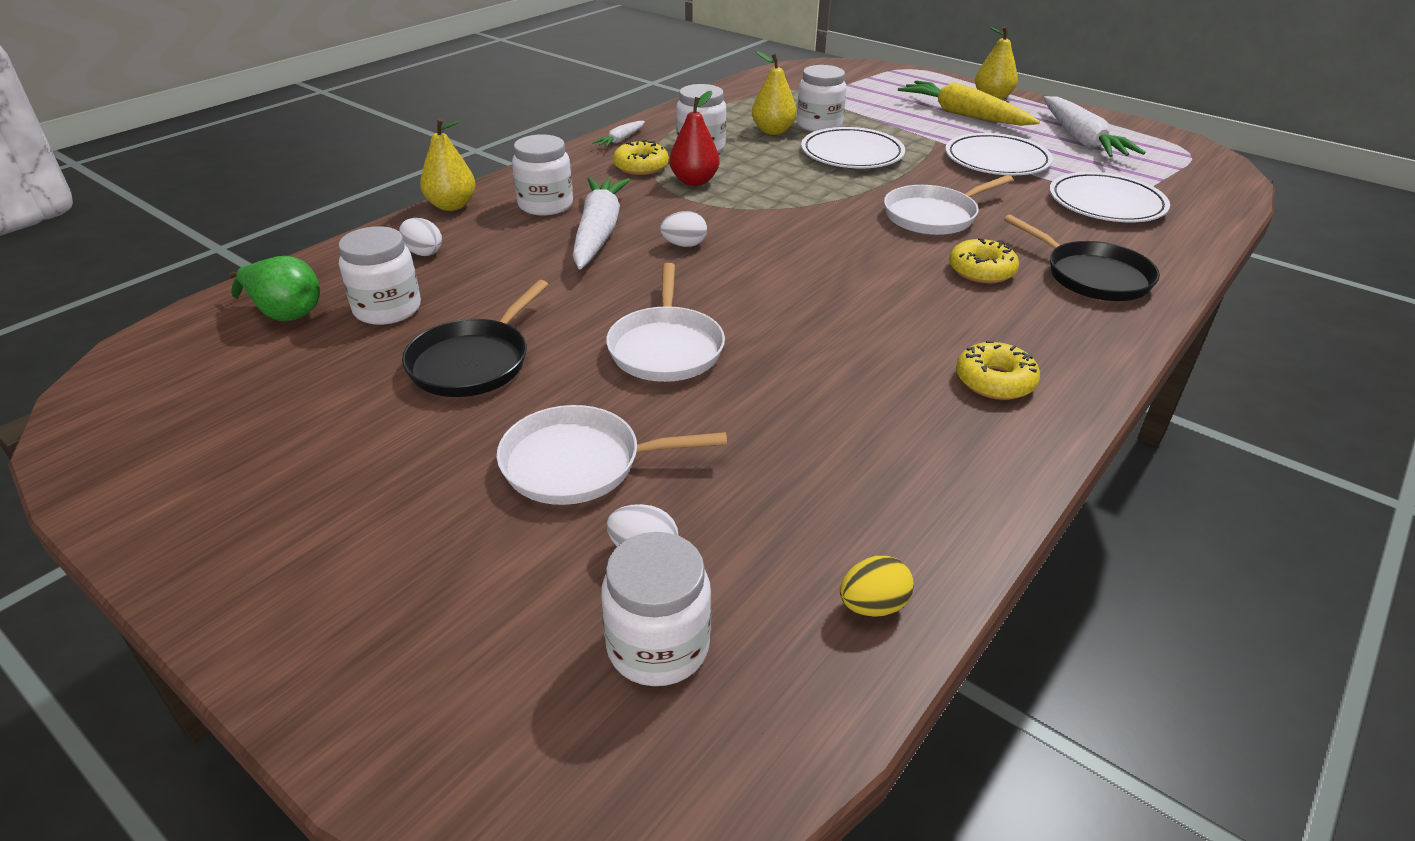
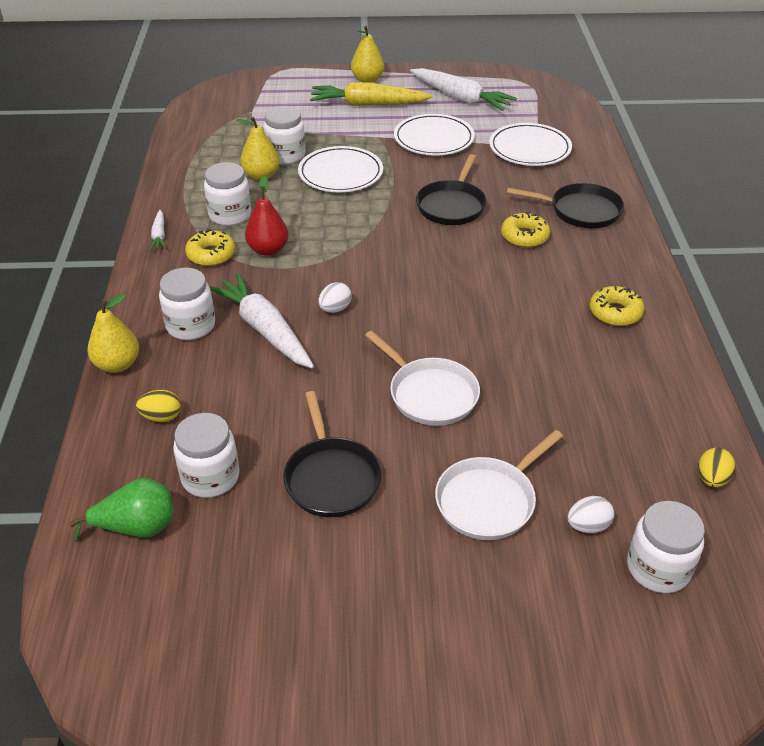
camera: 40 degrees left, 5 degrees up
(423, 252) = (161, 417): white egg -> yellow egg
(933, 216) = (452, 206): white pan -> black pan

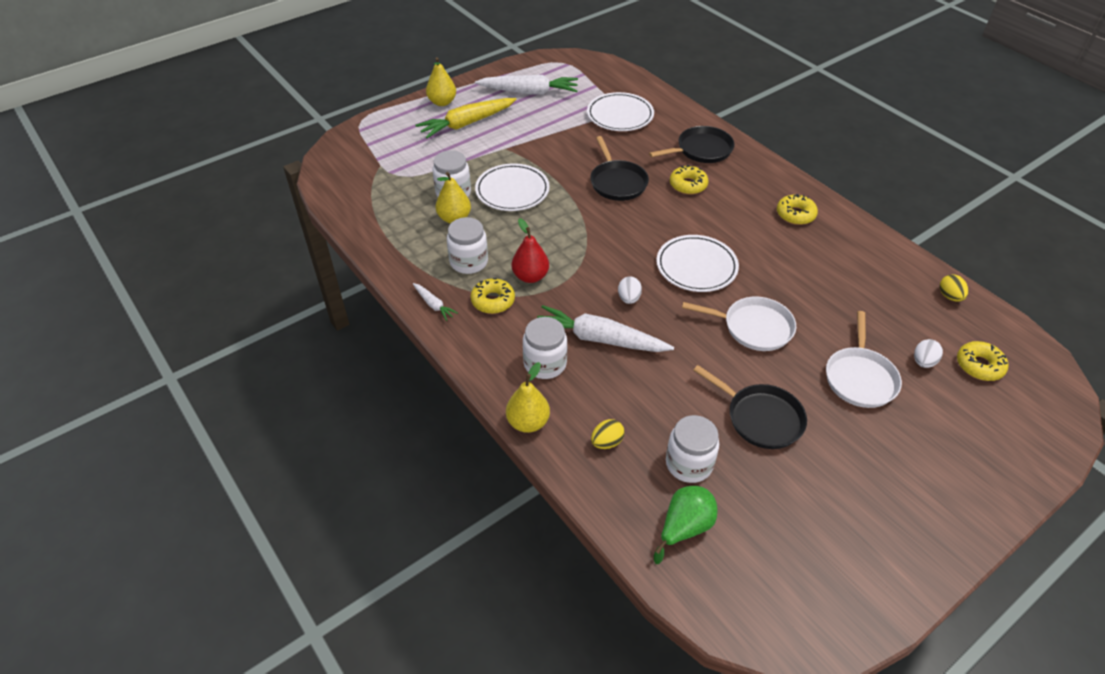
camera: 35 degrees left, 5 degrees up
(434, 139) = (547, 134): white plate -> white plate (696, 266)
(658, 568) = (979, 365): white jar -> yellow donut

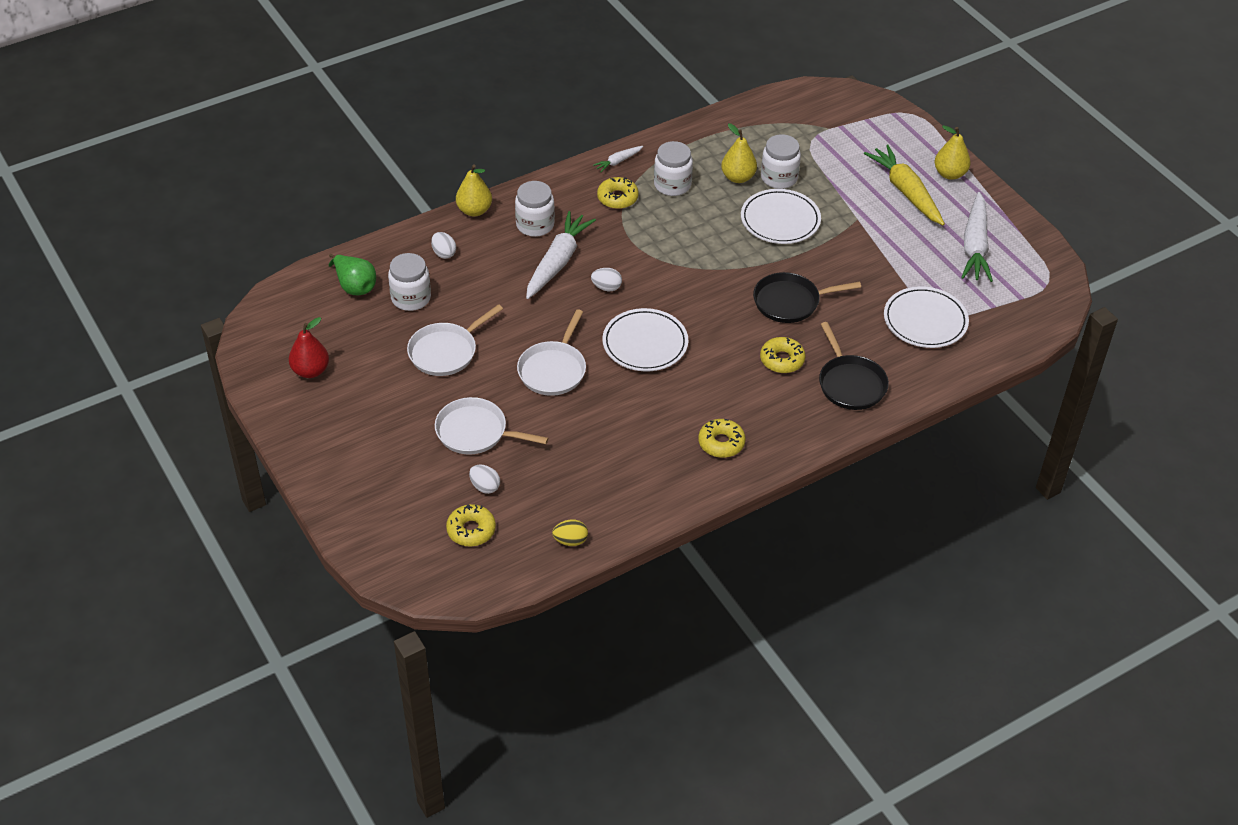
camera: 95 degrees right, 0 degrees up
(530, 276) = (646, 224): red pear -> red pear (310, 371)
(606, 442) = (444, 253): yellow egg -> white egg
(761, 418) = (445, 352): black pan -> white pan

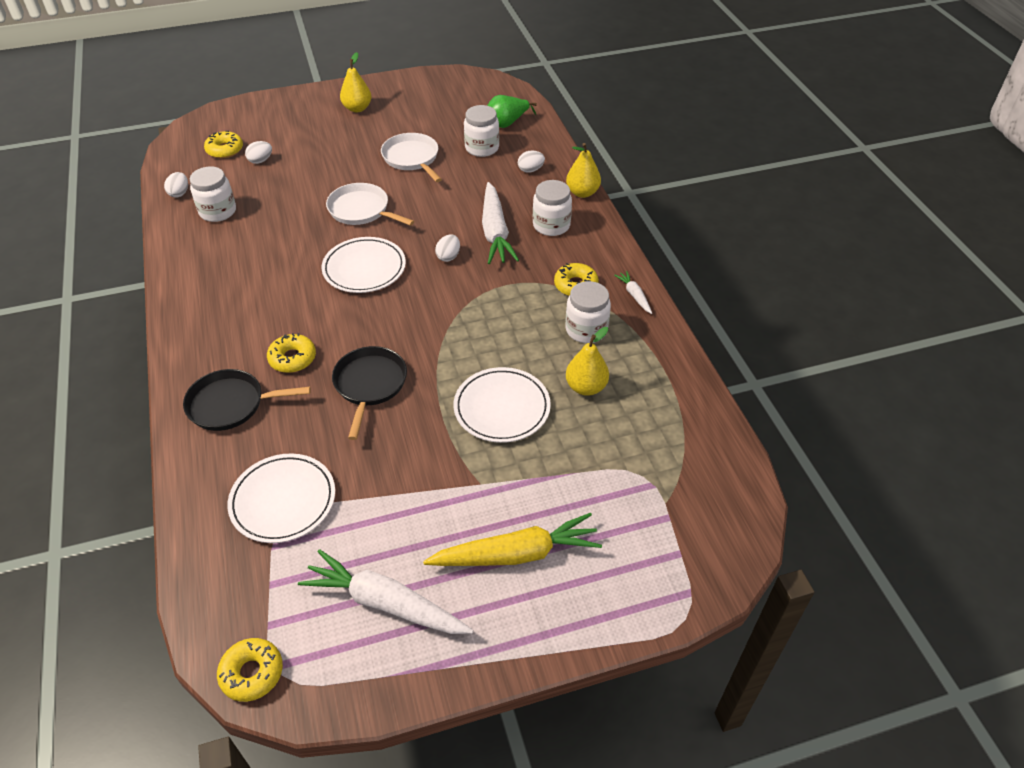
camera: 105 degrees right, 0 degrees up
(310, 371) = (423, 98): red pear -> none
(475, 432) = (317, 162): white pan -> none
(557, 262) = (495, 232): white carrot -> white carrot turned 45 degrees clockwise
(570, 541) = (179, 193): yellow egg -> white egg
(721, 443) = (217, 293): yellow donut -> yellow donut (252, 673)
(779, 178) = (576, 425): white jar -> white jar (218, 211)
(950, 174) = (539, 623): yellow pear -> yellow pear (357, 108)

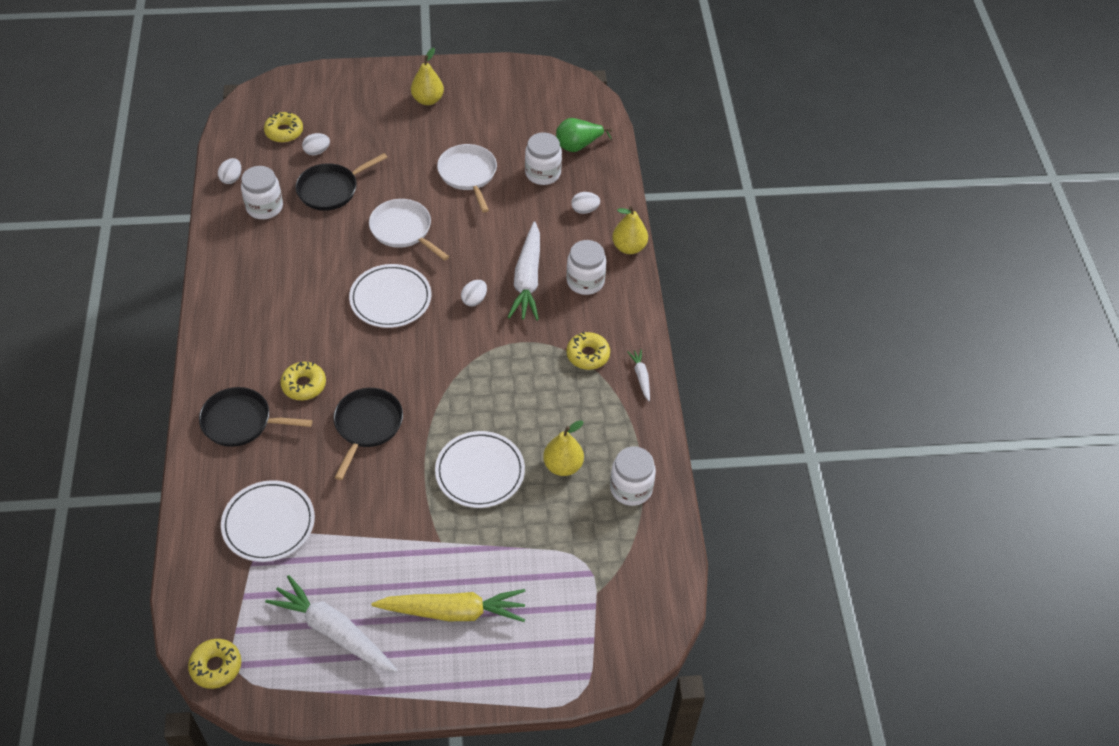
camera: 10 degrees right, 5 degrees up
(281, 188) = (330, 189): none -> black pan
(586, 330) = (582, 406): white jar -> white jar (631, 488)

